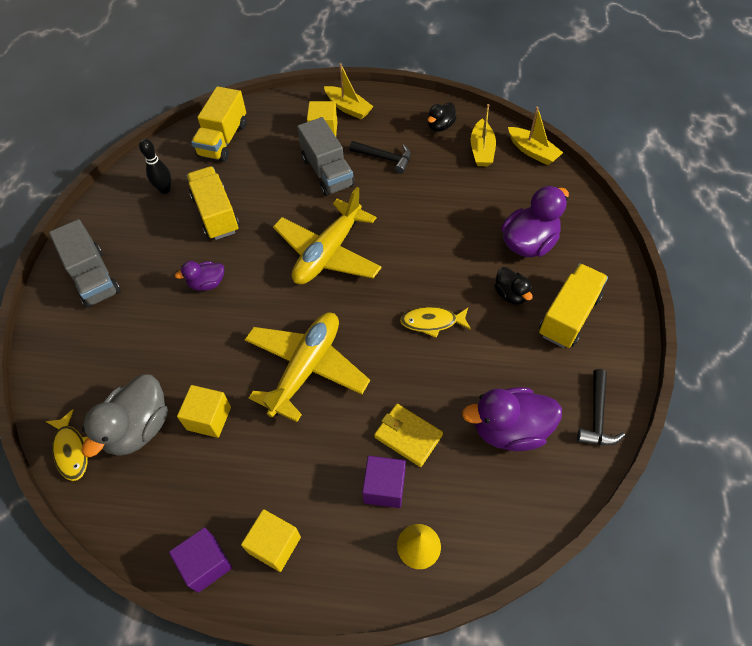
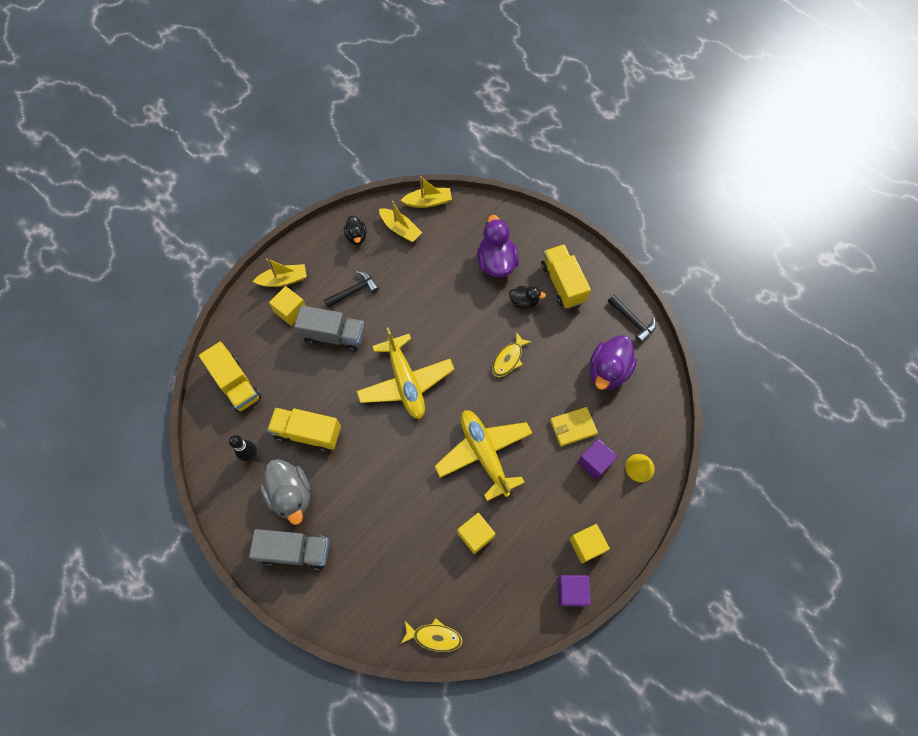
camera: 55 degrees left, 10 degrees up
(139, 428) = (450, 584): grey duck -> grey duck (291, 495)
(207, 283) = (367, 475): purple duck -> none

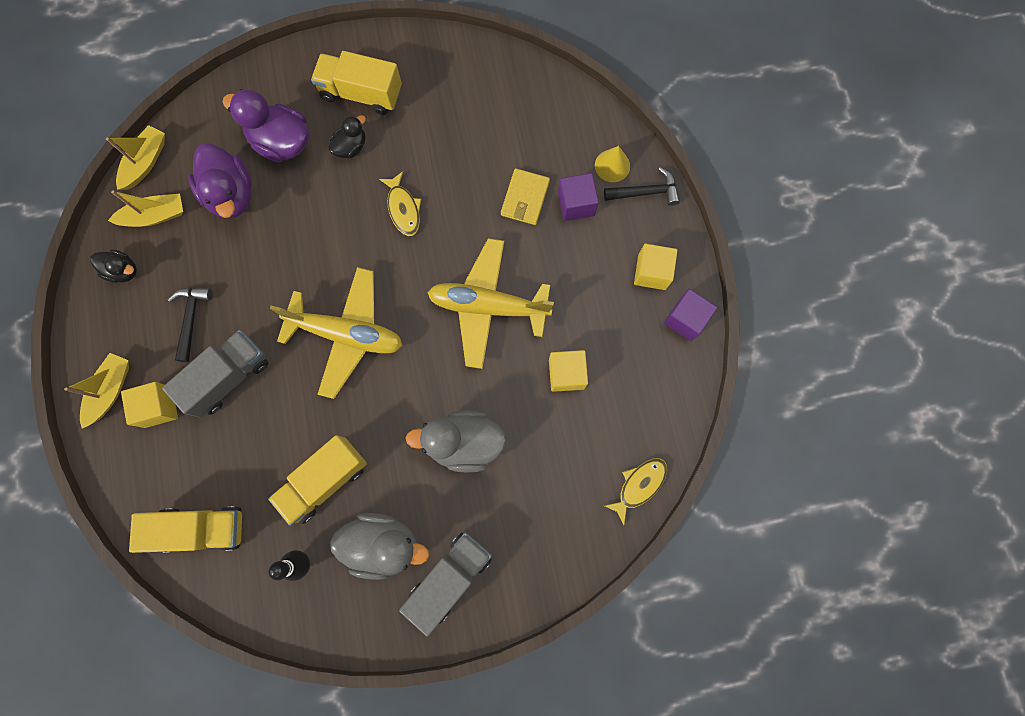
camera: 55 degrees left, 10 degrees up
(386, 500) = (464, 443): none -> grey duck
(608, 371) = (492, 121): purple duck -> purple duck (231, 195)
(633, 321) = (458, 57): black hammer -> black hammer (646, 192)

